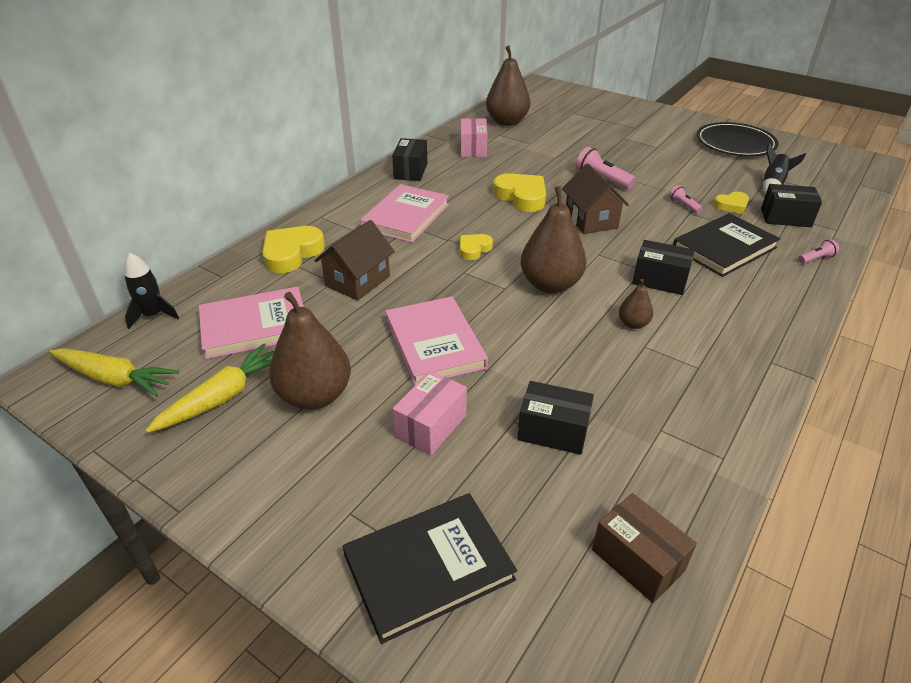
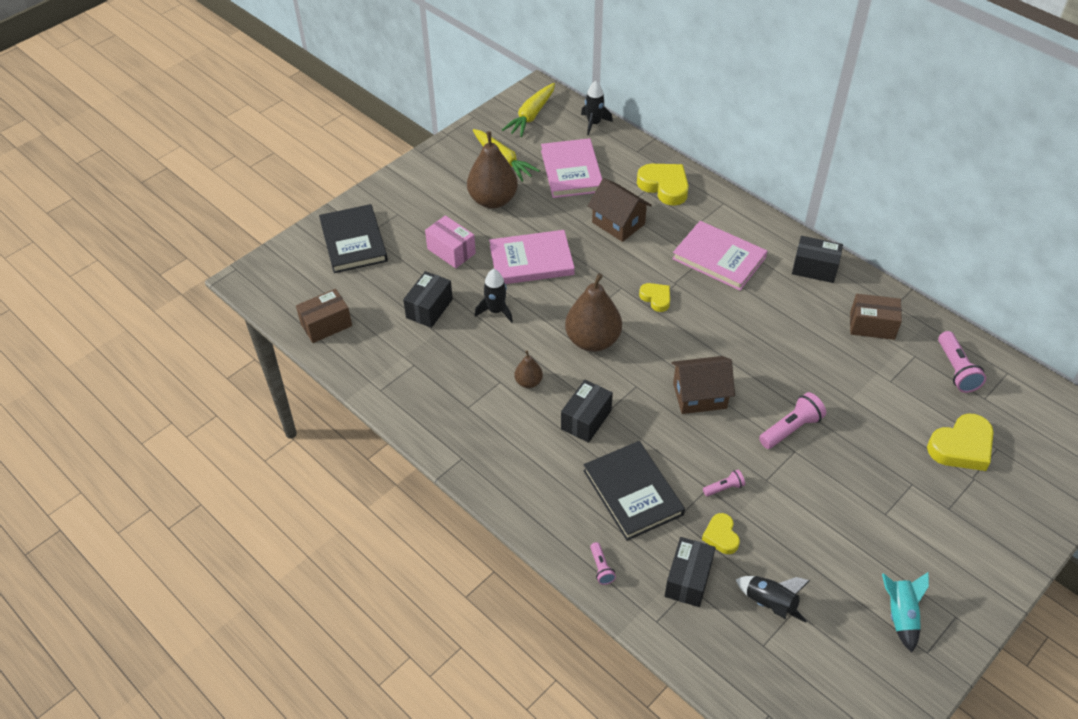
camera: 100 degrees right, 10 degrees up
(473, 149) = (872, 326): pink box -> brown box
(507, 122) = (956, 370): brown pear -> pink flashlight
(521, 196) = (753, 349): yellow heart -> yellow heart (961, 447)
(533, 364) = (496, 311): none -> black rocket
(735, 143) = (900, 615): black plate -> turquoise rocket

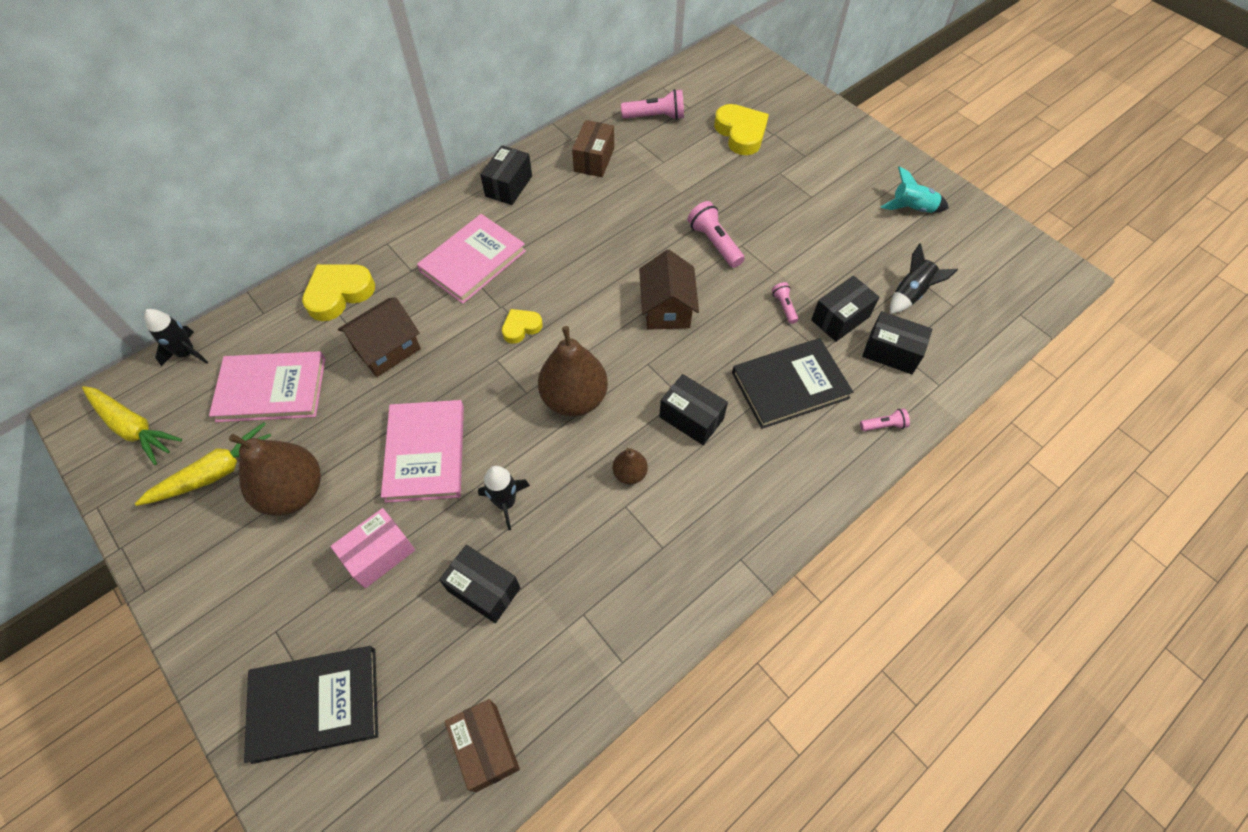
camera: 85 degrees left, 10 degrees up
(721, 536) = (840, 318): yellow heart -> black box

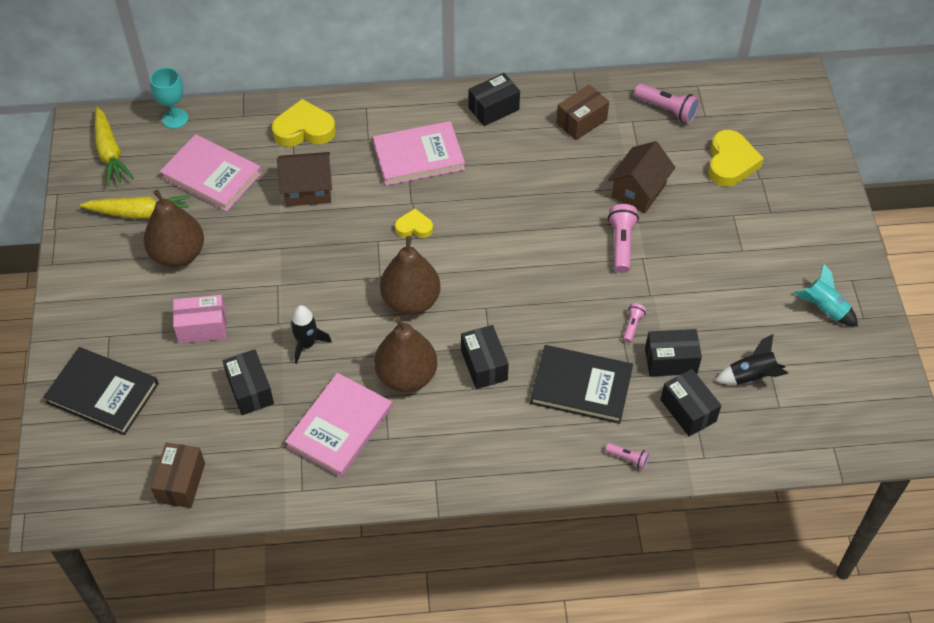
camera: 35 degrees right, 5 degrees down
(187, 353) = (175, 118): black rocket -> turquoise goblet
(425, 452) = (279, 278): pink book -> pink book (339, 427)
(629, 473) = (406, 376): brown pear -> brown pear, size x2.05
(667, 309) = (536, 275): brown house -> brown house (639, 191)

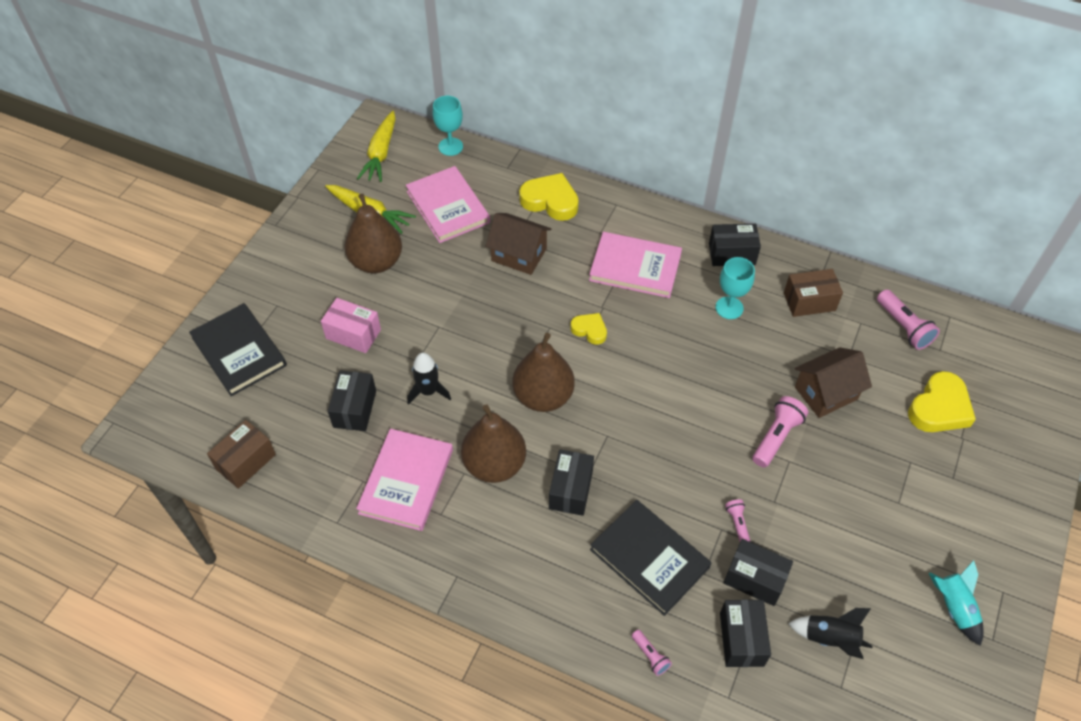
camera: 30 degrees right, 0 degrees up
(339, 427) = (406, 481): pink book -> pink book turned 45 degrees counterclockwise
(519, 156) = (729, 308): none -> turquoise goblet
(632, 326) = (737, 524): pink flashlight -> pink flashlight turned 60 degrees counterclockwise

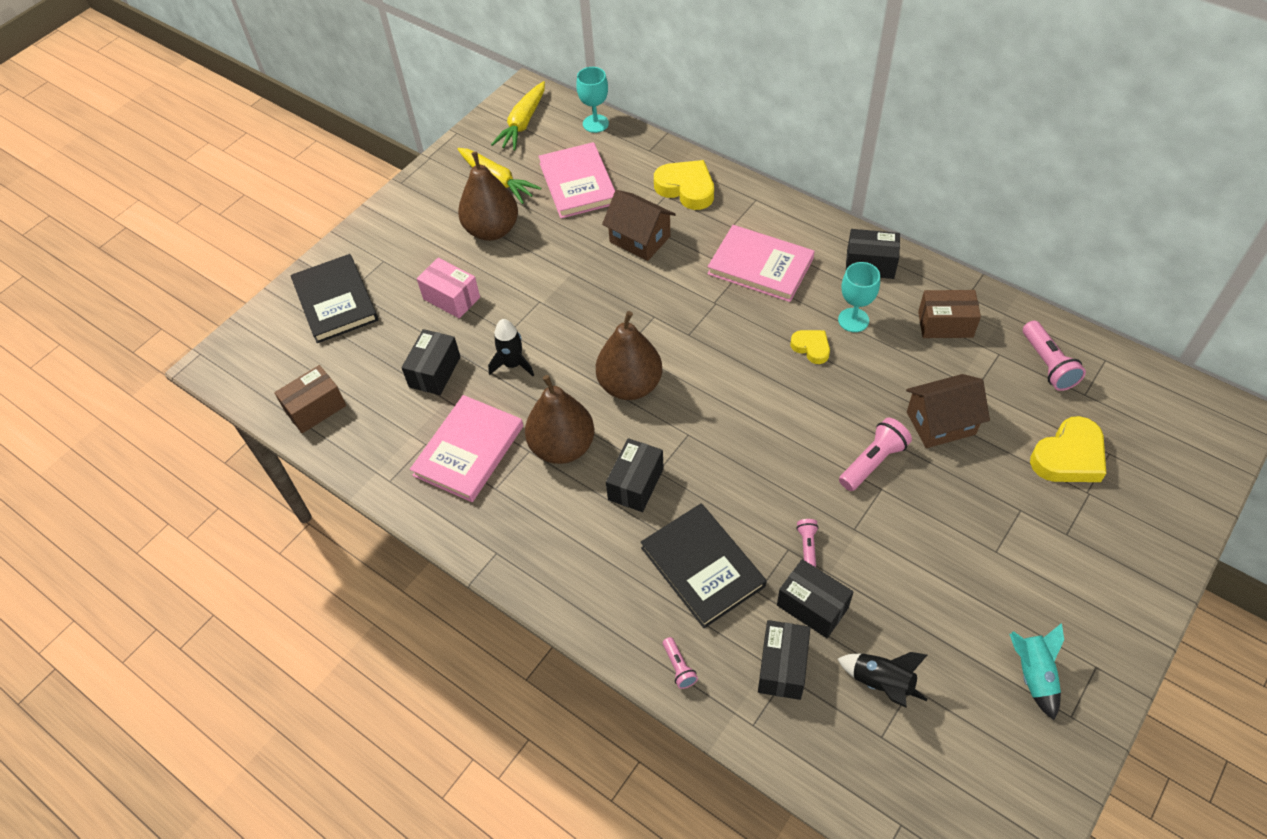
camera: 15 degrees right, 0 degrees up
(589, 330) = (696, 324): yellow heart -> yellow heart (811, 348)

